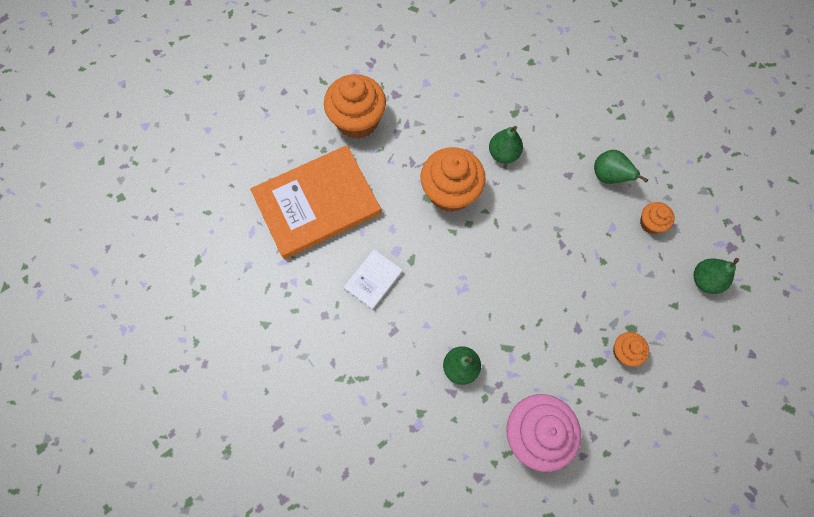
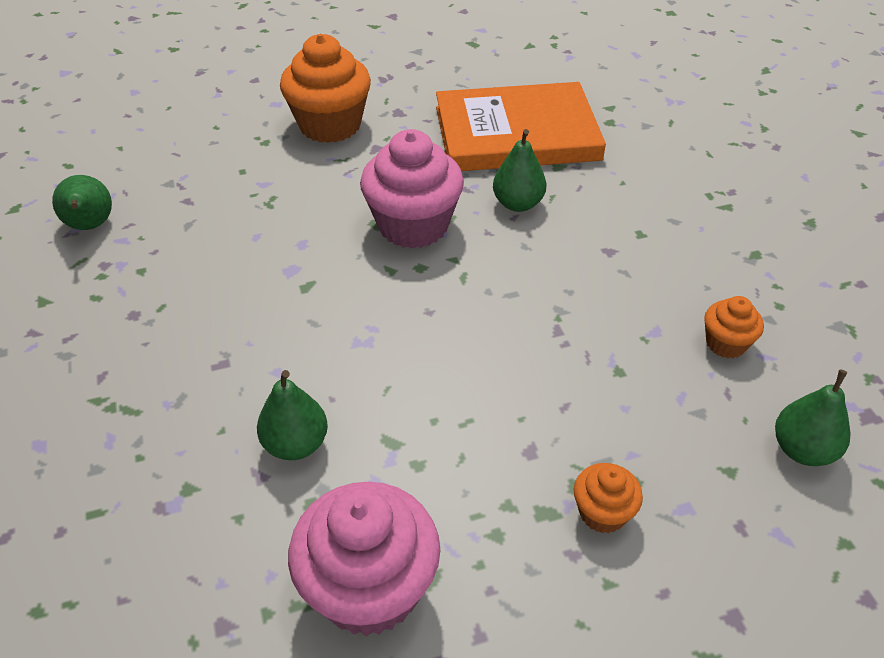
camera: 20 degrees right, 25 degrees down
(317, 204) = (216, 192): orange book -> orange book (516, 134)
(373, 280) = (234, 293): white book -> none
(450, 192) = (413, 225): orange cupcake -> pink cupcake
(608, 176) = (675, 268): green pear -> green pear (90, 226)

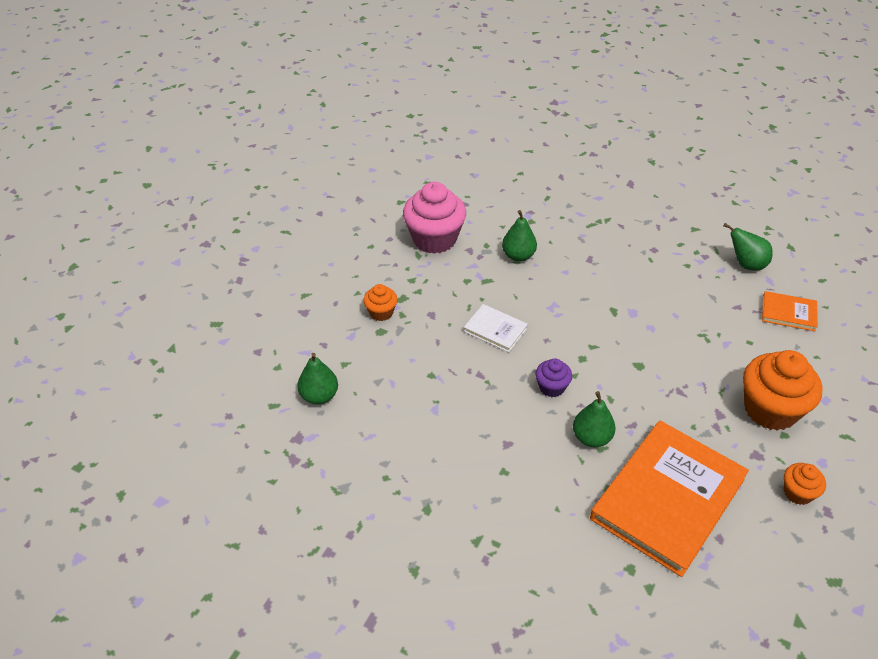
camera: 135 degrees right, 0 degrees up
(159, 165) = (788, 313): none -> orange book
(413, 225) = (620, 378): pink cupcake -> none
(472, 366) = (495, 329): none -> white book
(494, 264) = (551, 387): none -> purple cupcake
(726, 343) = (395, 428): orange cupcake -> orange cupcake (798, 492)

